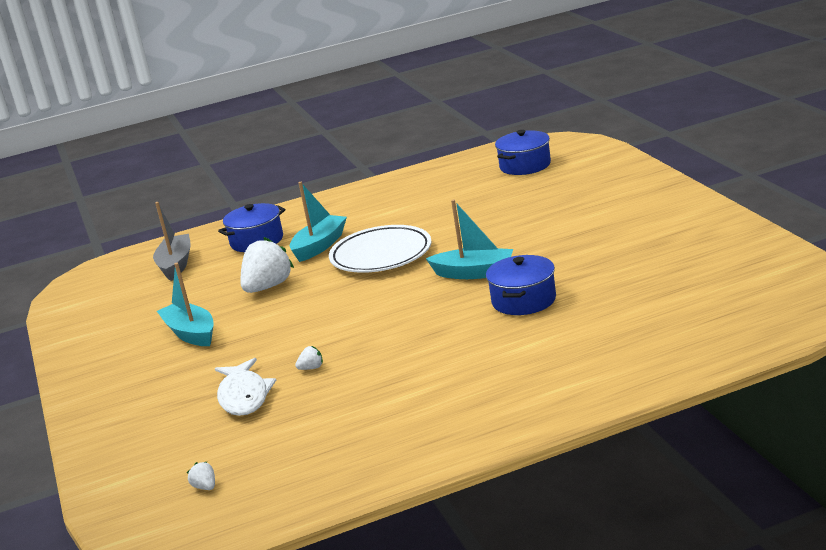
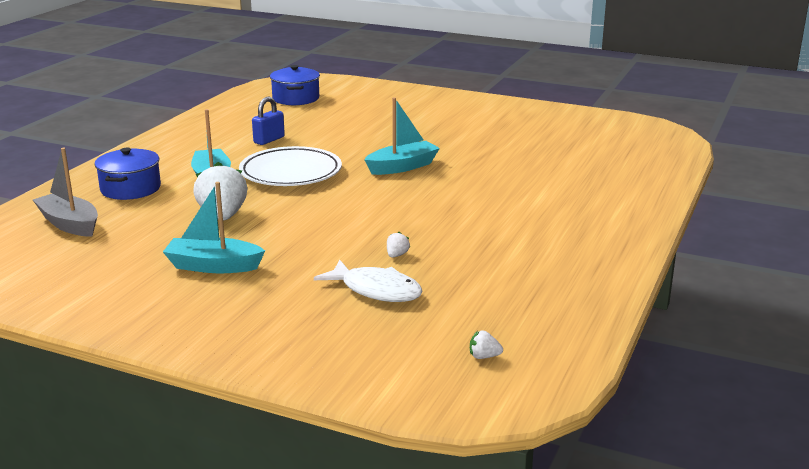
camera: 50 degrees left, 0 degrees up
(424, 213) = (269, 140): none -> blue padlock
(523, 300) = (479, 173): blue pot -> none

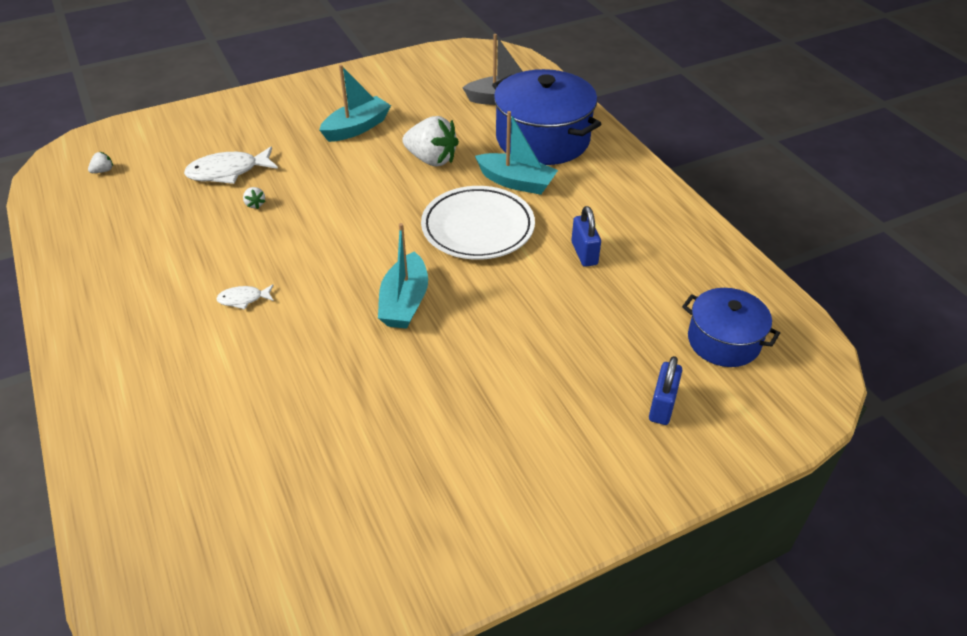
camera: 130 degrees right, 20 degrees up
(130, 189) = (542, 139): blue pot -> blue pot, size x1.69
(367, 99) = (662, 406): none -> blue padlock
(492, 209) = (243, 299): none -> white fish

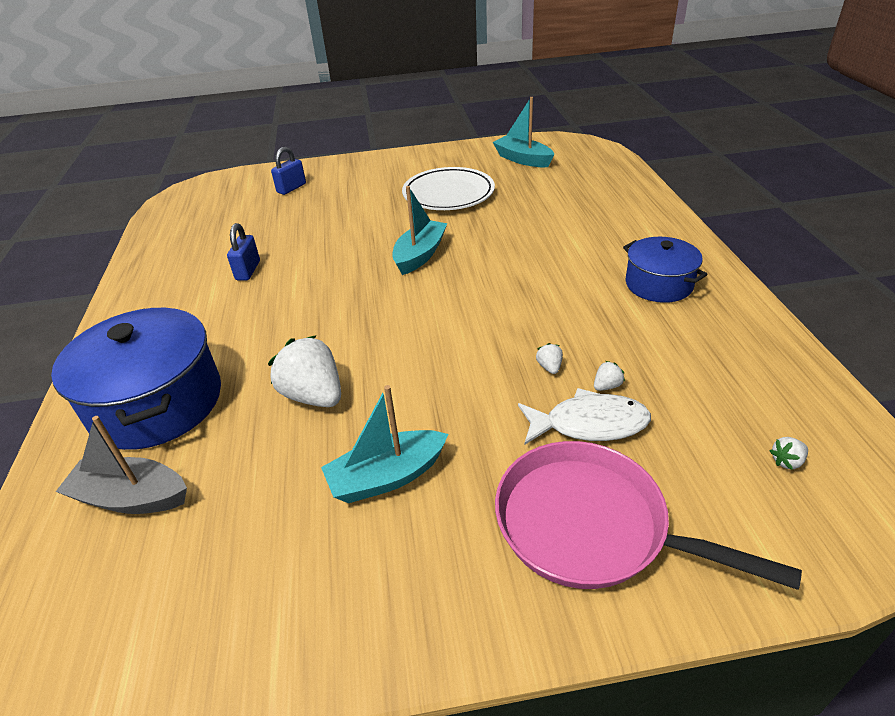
camera: 160 degrees left, 5 degrees down
(211, 197) = (607, 386): none -> white strawberry
(233, 126) = (590, 526): none -> pink pan
(243, 299) = (558, 273): white fish -> none
(478, 228) = (320, 304): white plate -> white plate (448, 194)
(516, 182) = (242, 347): turquoise boat -> turquoise boat (523, 159)
(723, 341) = (218, 209): blue pot -> blue pot (658, 284)

